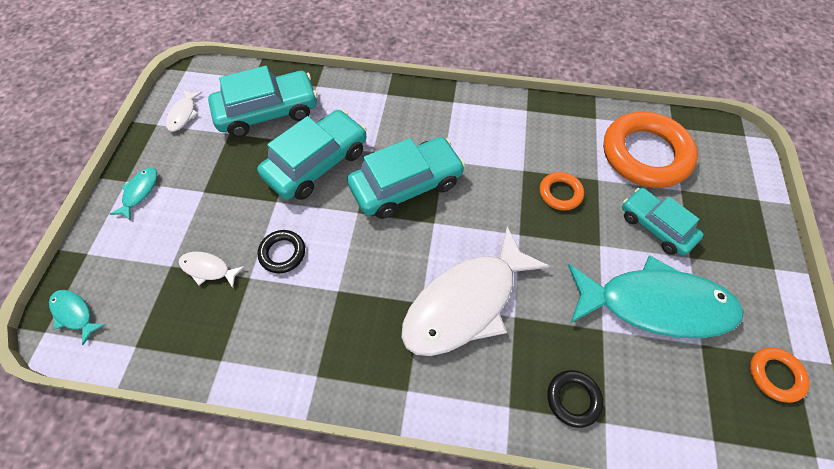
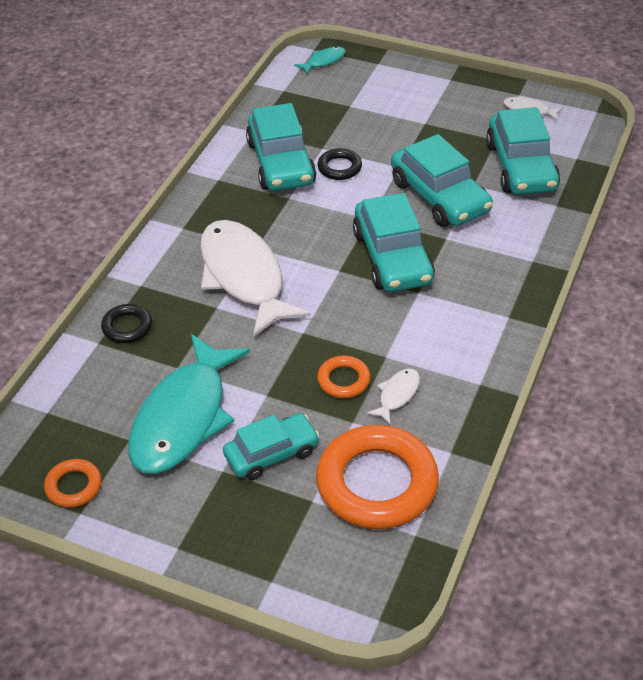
camera: 105 degrees right, 15 degrees down
(140, 192) = (435, 87): turquoise fish -> none
(208, 269) = (339, 125): white fish -> white fish (397, 395)
(279, 313) = (281, 163): none -> turquoise car

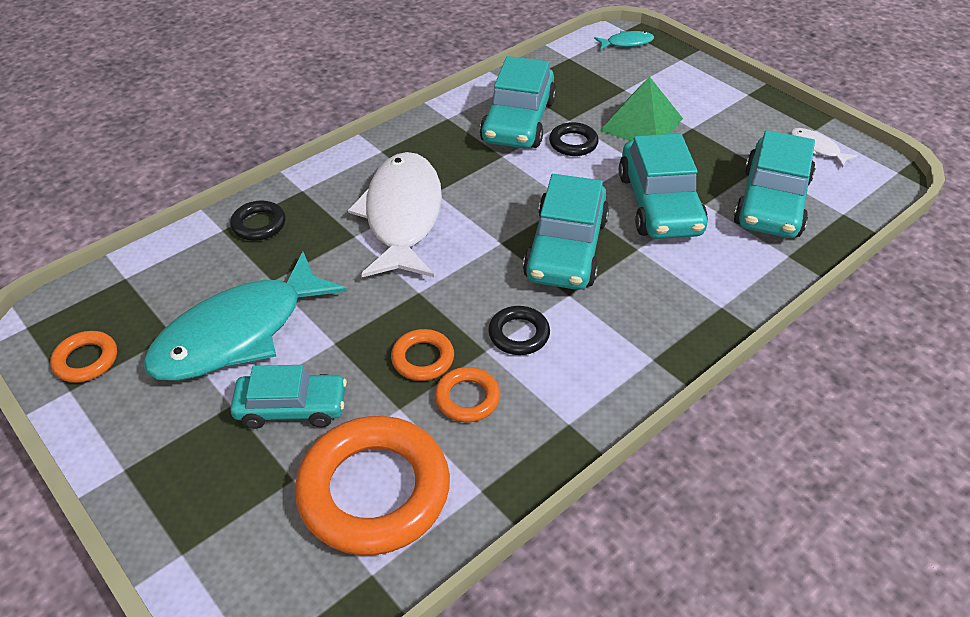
camera: 25 degrees right, 0 degrees up
(383, 133) = (641, 124): none -> green pyramid
(397, 395) = (467, 398): white fish -> orange ring
(402, 335) = (519, 334): none -> black ring

